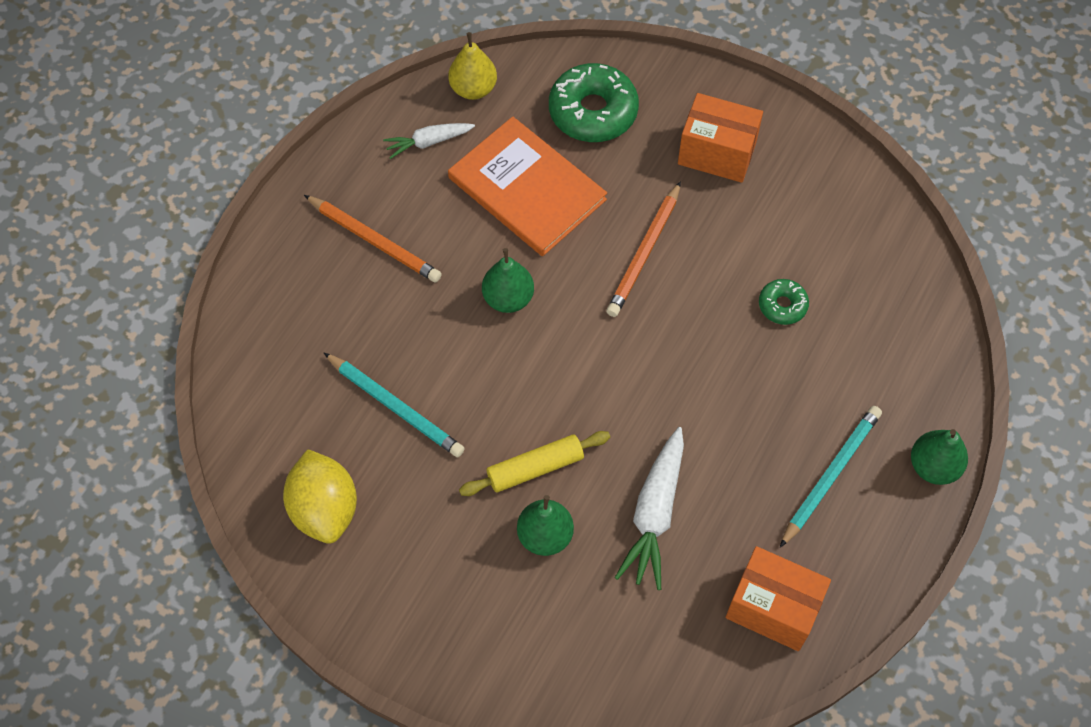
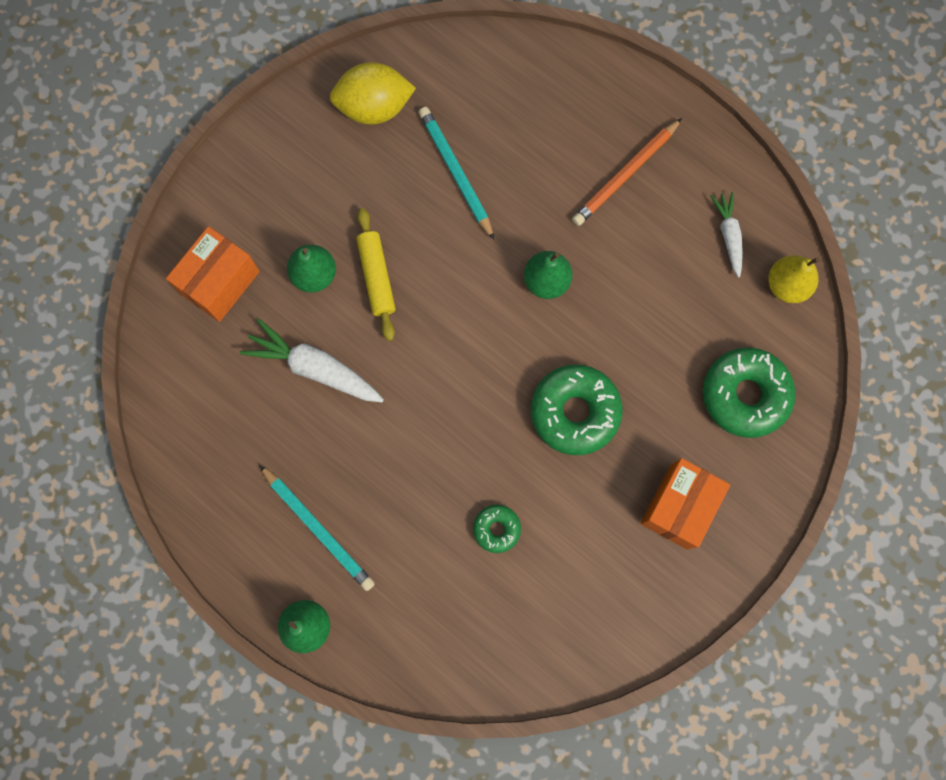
camera: 100 degrees right, 15 degrees up
(395, 407) = (455, 172): turquoise pencil -> turquoise pencil turned 105 degrees clockwise
(527, 189) = (662, 317): orange book -> none
(644, 253) = (574, 412): orange pencil -> green donut
(773, 608) = (211, 448): orange box -> orange box (220, 282)

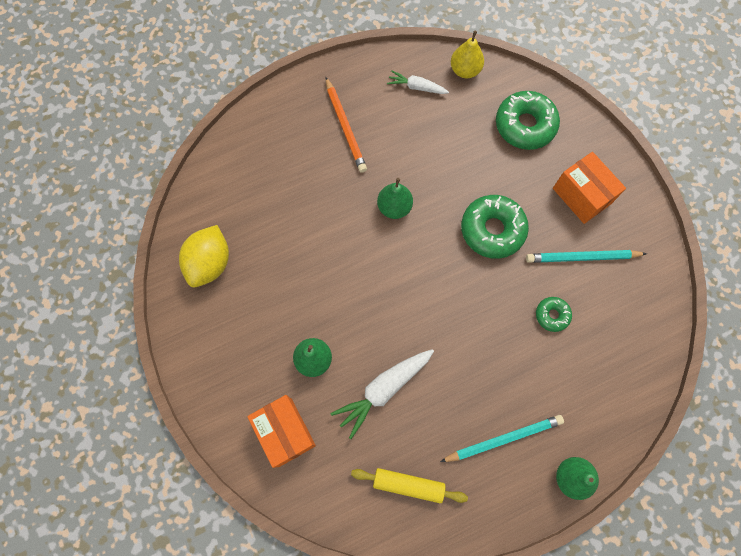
camera: 65 degrees left, 5 degrees down
(376, 277) = (337, 317): yellow rolling pin -> yellow rolling pin (408, 485)
(455, 172) = (288, 230): turquoise pencil -> turquoise pencil (582, 257)

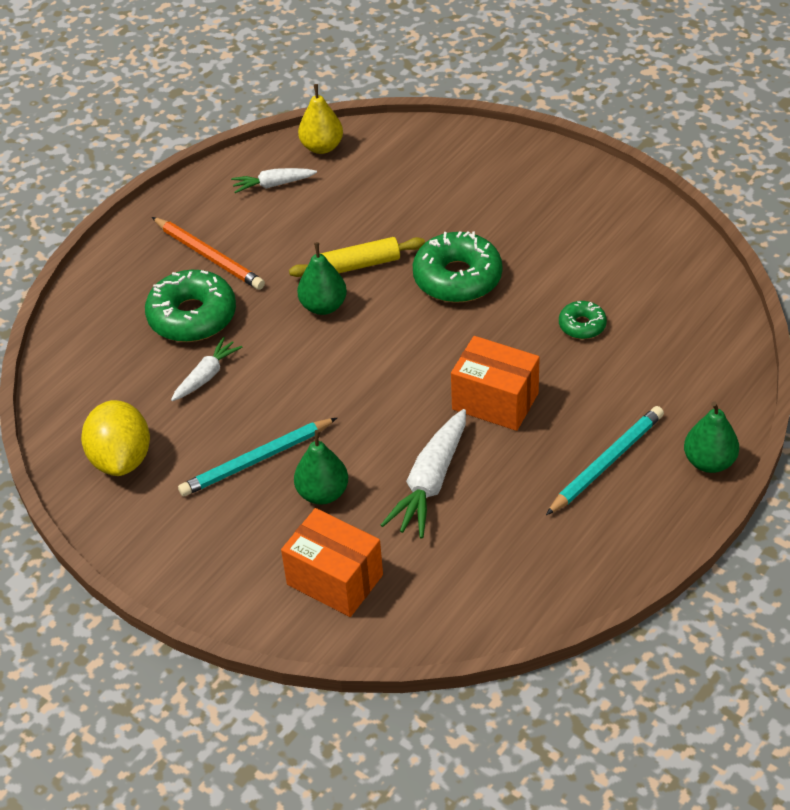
camera: 25 degrees left, 25 degrees down
(293, 225) = (206, 376): none -> white carrot
(408, 485) = (524, 558): yellow rolling pin -> yellow rolling pin (358, 265)
(525, 125) = (429, 168): green donut -> green donut (192, 316)
(581, 196) = (539, 205): orange box -> orange box (495, 401)
(582, 257) = (579, 259): turquoise pencil -> turquoise pencil (256, 460)

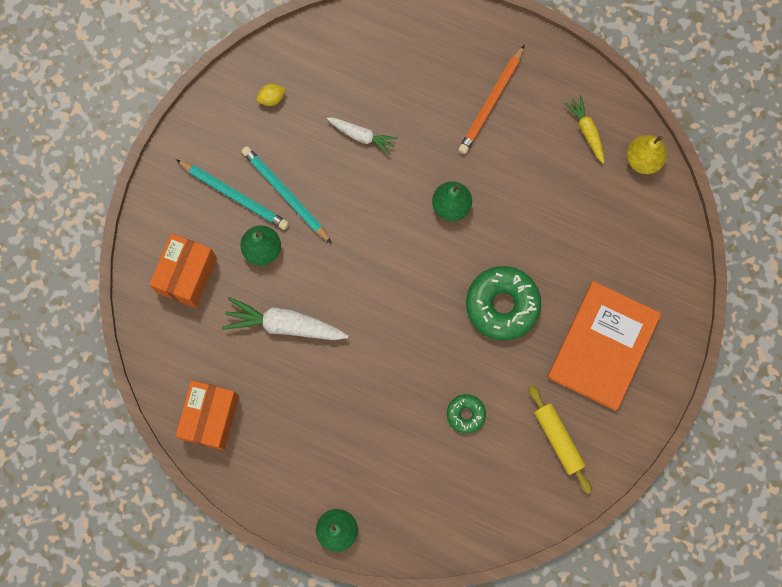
camera: 75 degrees right, 30 degrees up
(121, 458) = (271, 98): yellow lemon -> yellow lemon, size x0.44
(192, 316) = (422, 108): green donut -> none
(273, 184) = (587, 131): white carrot -> yellow carrot
(358, 265) = (502, 222): yellow rolling pin -> yellow rolling pin (558, 439)
(495, 401) = (372, 358): orange box -> orange box (211, 418)
(525, 204) = (603, 346): none -> orange book
(606, 462) = (324, 452): turquoise pencil -> turquoise pencil (234, 195)

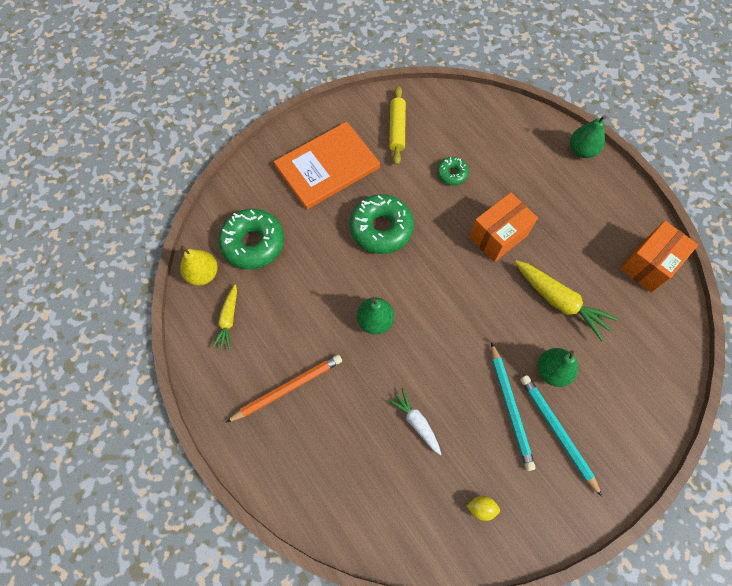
camera: 150 degrees left, 10 degrees down
(187, 275) = (628, 384): orange box -> orange box (498, 236)
(284, 324) = (559, 301): white carrot -> yellow carrot
(618, 217) = (253, 243): none -> green donut

